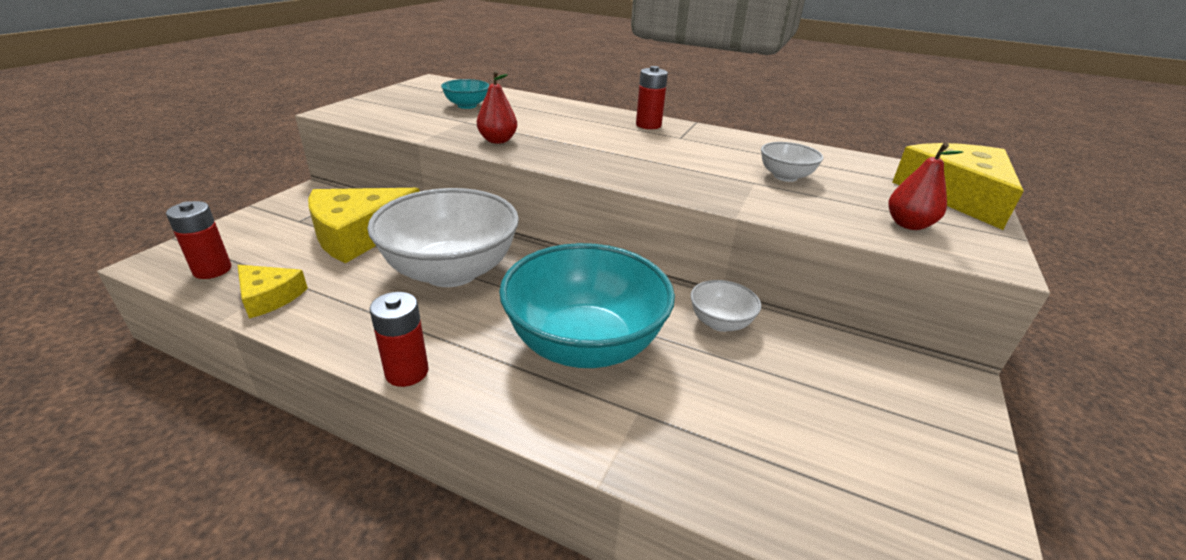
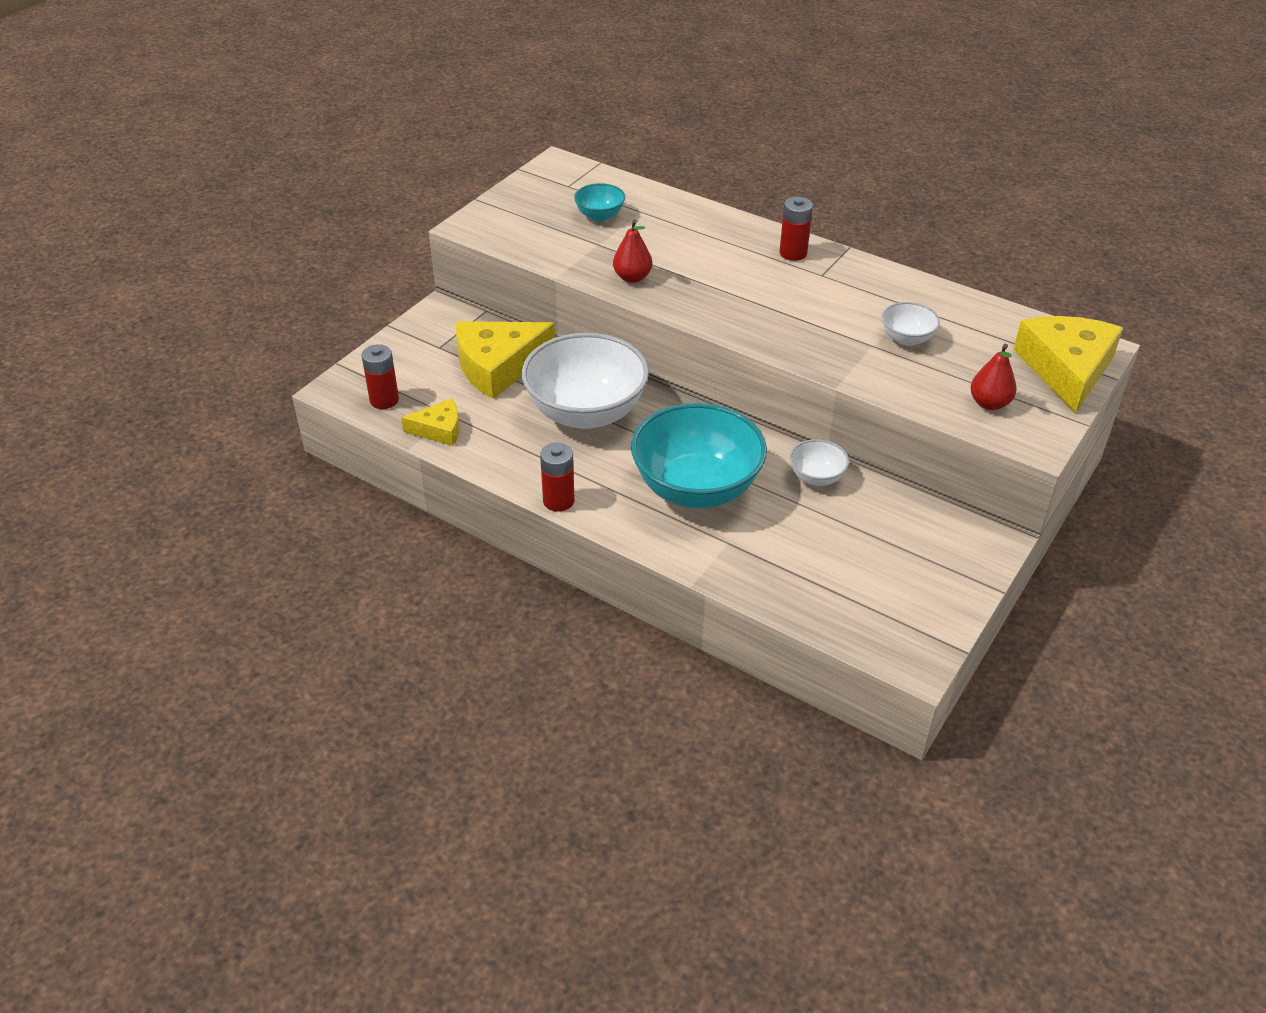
camera: 10 degrees right, 10 degrees up
(269, 297) = (439, 429): yellow cheese -> yellow cheese turned 45 degrees counterclockwise

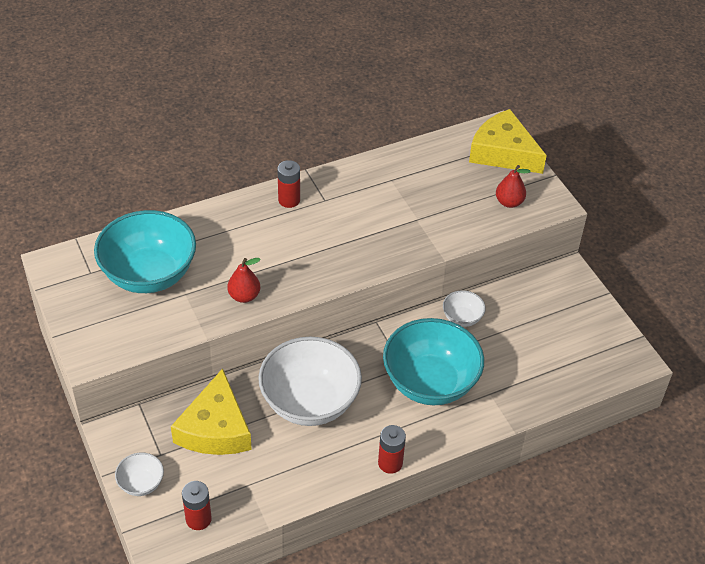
camera: 60 degrees left, 5 degrees up
(439, 429) = (261, 498): yellow cheese -> none
(600, 215) = (149, 275): turquoise bowl -> turquoise bowl, size x2.22
(907, 338) = (422, 200): white bowl -> white bowl (141, 483)

